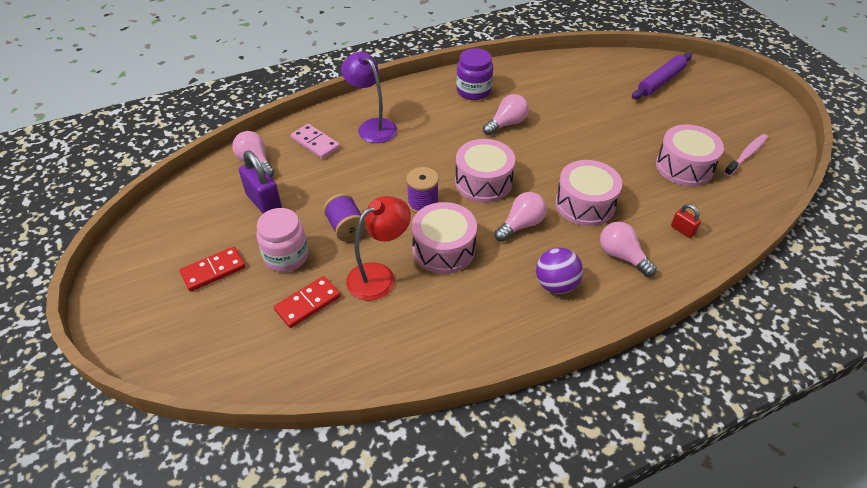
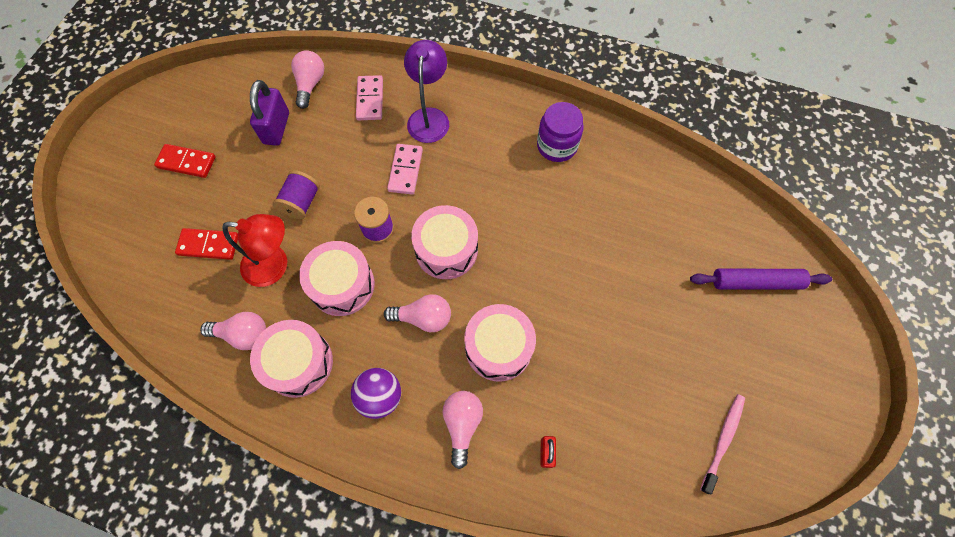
camera: 45 degrees right, 20 degrees up
(286, 256) = (238, 191): pink jar -> none
(396, 162) = (405, 170): none -> pink domino
(506, 124) = (540, 206): pink light bulb -> pink light bulb (243, 334)
(684, 167) = (640, 394): pink drum -> pink drum (298, 363)
(746, 155) = (723, 440): pink toothbrush -> pink toothbrush turned 60 degrees counterclockwise

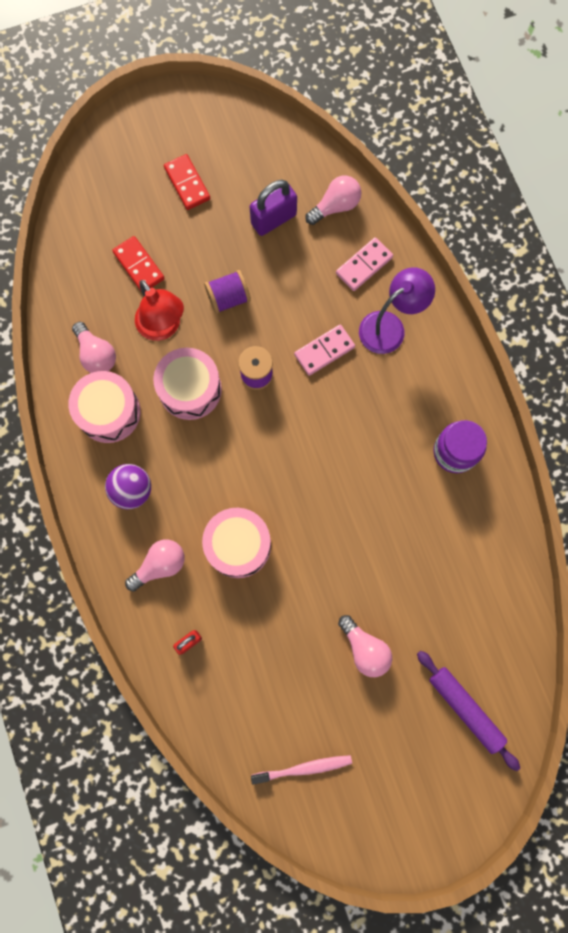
camera: 50 degrees right, 10 degrees up
(423, 318) = (215, 470): pink light bulb -> pink light bulb (364, 648)
(446, 250) = (283, 441): pink drum -> none

